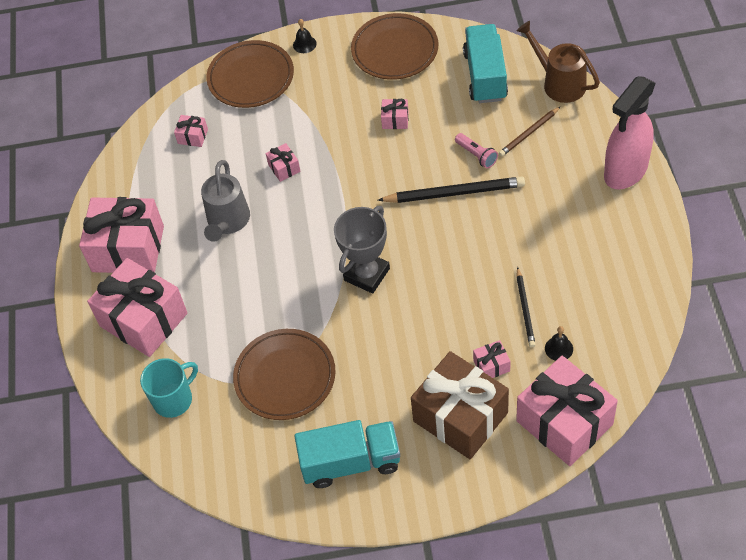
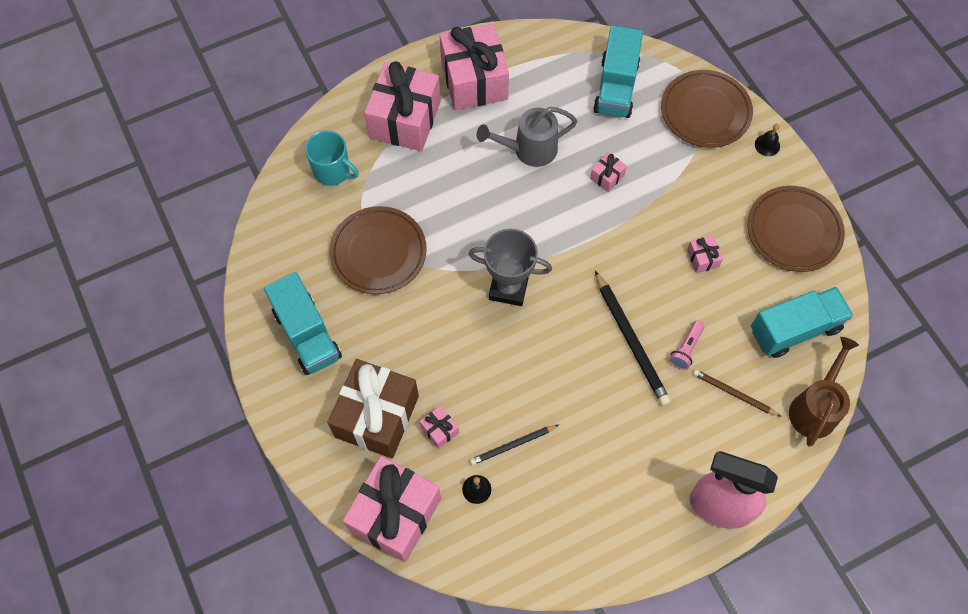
camera: 65 degrees right, 10 degrees up
(193, 136) = (616, 87): pink gift -> turquoise truck

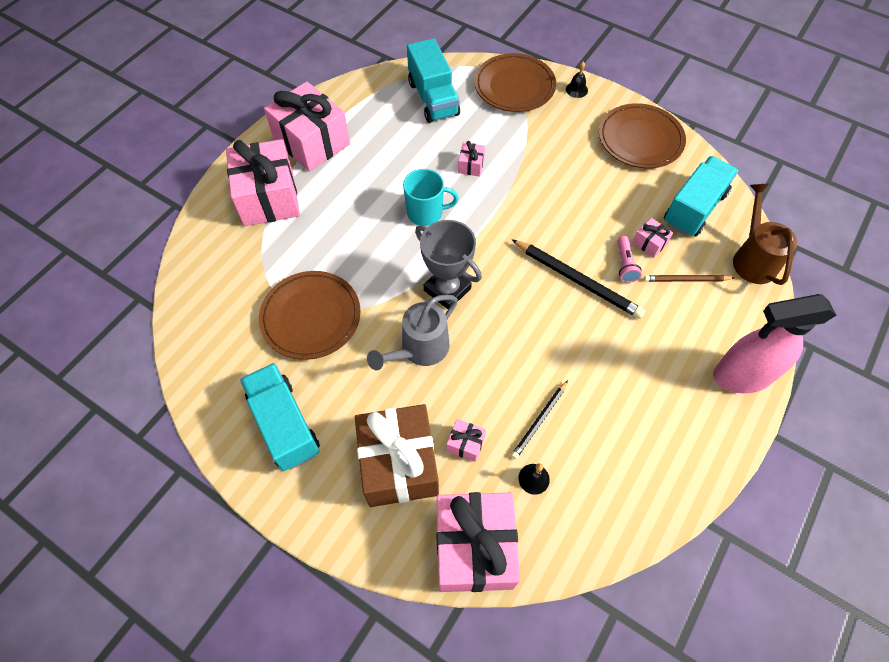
camera: 30 degrees left, 5 degrees down
(307, 334) = (284, 424): turquoise truck -> turquoise truck turned 150 degrees counterclockwise
(333, 171) = (226, 269): turquoise mug -> turquoise mug (426, 213)
(508, 288) = (447, 289): grey trophy -> grey trophy turned 60 degrees clockwise
(528, 150) = (392, 174): grey watering can -> grey watering can (419, 350)
(702, 258) = (588, 190): pink gift -> pink gift (649, 243)

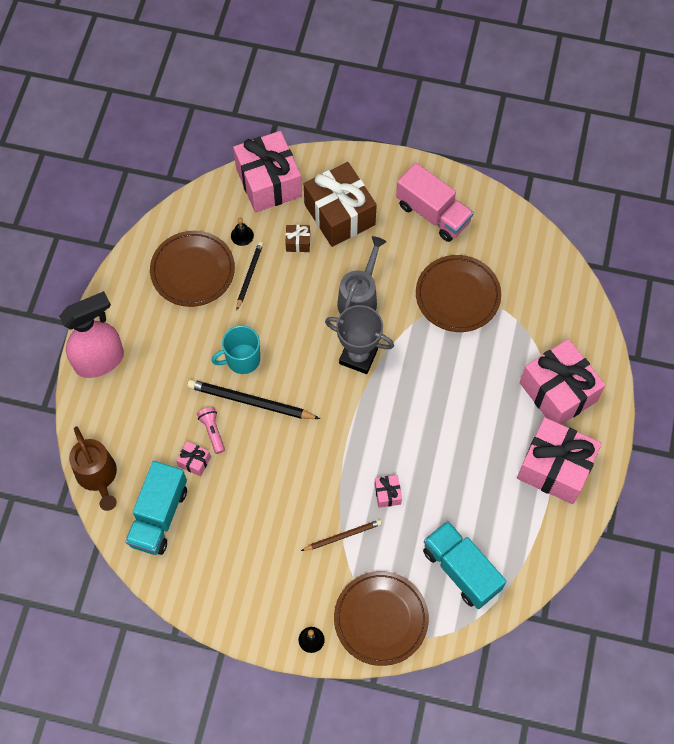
camera: 160 degrees right, 5 degrees up
(284, 424) = (433, 213): turquoise truck -> pink truck
(426, 213) = (408, 425): turquoise mug -> turquoise mug (242, 359)
(465, 444) = (298, 242): pink gift -> brown gift
(640, 140) = (227, 588): brown plate -> brown plate (193, 271)
(686, 280) = (156, 434): brown pencil -> brown pencil (343, 536)

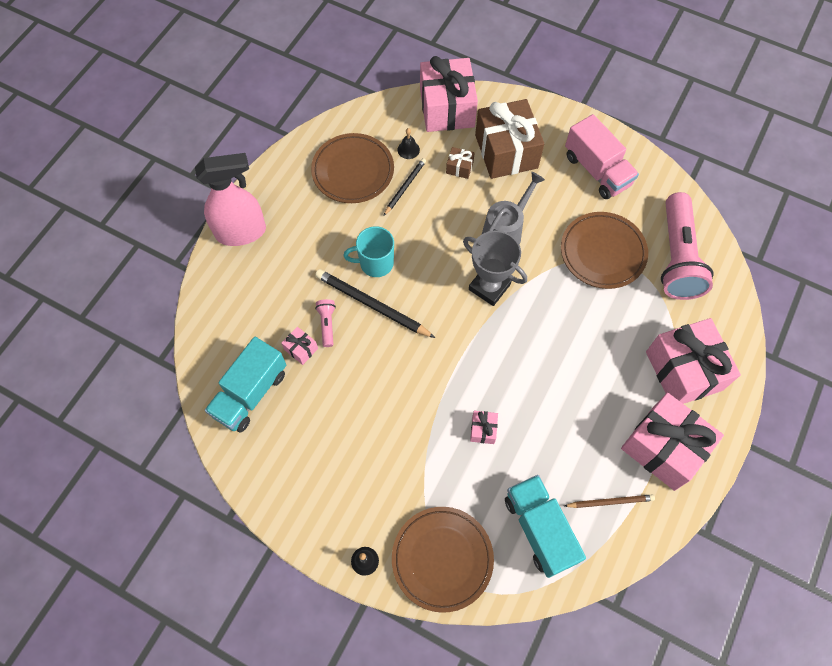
camera: 15 degrees right, 0 degrees up
(98, 477) = (205, 341): brown watering can -> none
(343, 536) = (426, 461): brown pencil -> brown pencil (610, 501)
(528, 283) = (677, 257): none -> pink flashlight

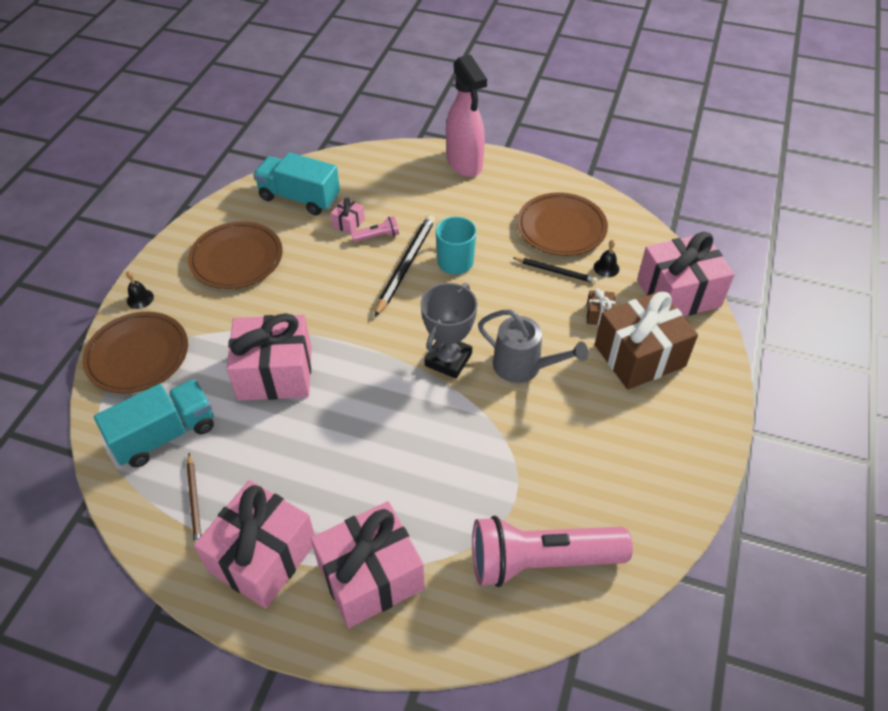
camera: 80 degrees right, 15 degrees down
(483, 430) = (275, 373): pink gift -> pink gift, size x2.41
(597, 170) = (648, 454): pink truck -> none
(602, 252) = (524, 470): brown plate -> brown plate (237, 259)

